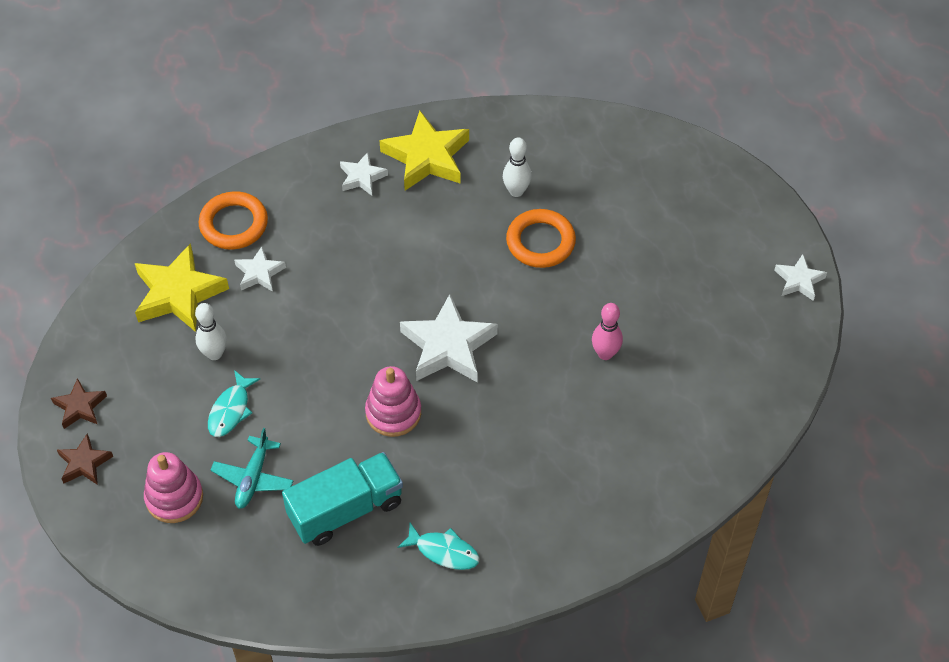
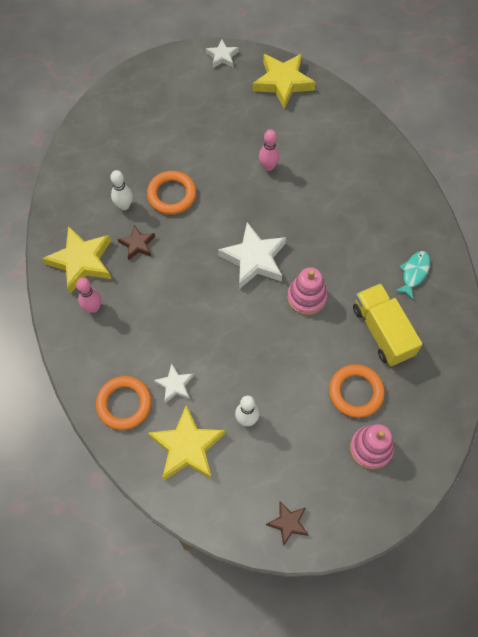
camera: 85 degrees left, 10 degrees up
(84, 463) = (339, 517): brown star -> brown star (137, 244)
(231, 410) = (297, 407): turquoise fish -> none
(253, 478) = (356, 392): turquoise plane -> orange ring
(346, 509) = (382, 331): turquoise truck -> yellow truck
(362, 177) = (93, 308): white star -> pink bowling pin
(765, 364) = (283, 82): none -> yellow star

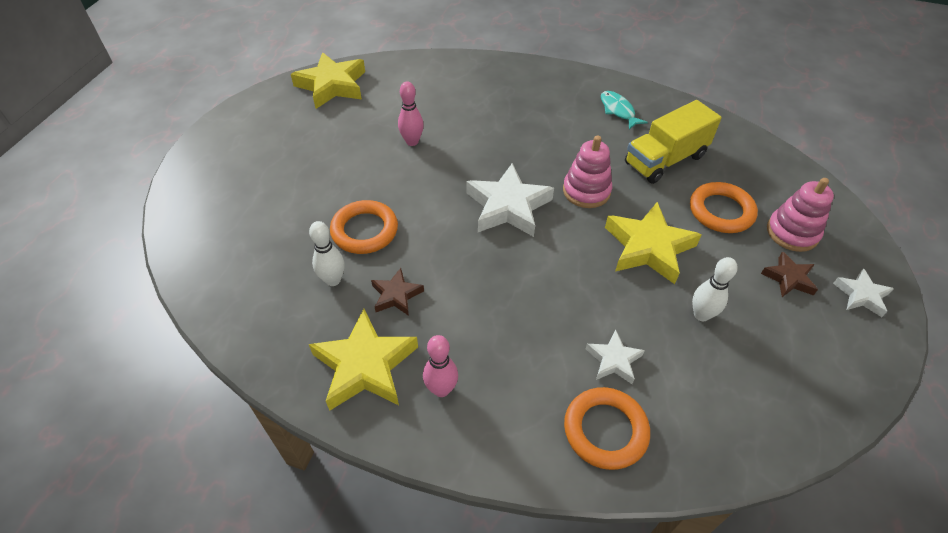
camera: 55 degrees left, 15 degrees down
(187, 447) = (706, 393): yellow star -> yellow star (648, 247)
(222, 56) = (250, 108): white star -> white star (861, 295)
(288, 523) = (854, 346): brown star -> brown star (788, 278)
(382, 331) = (665, 160): yellow truck -> yellow truck turned 45 degrees counterclockwise

